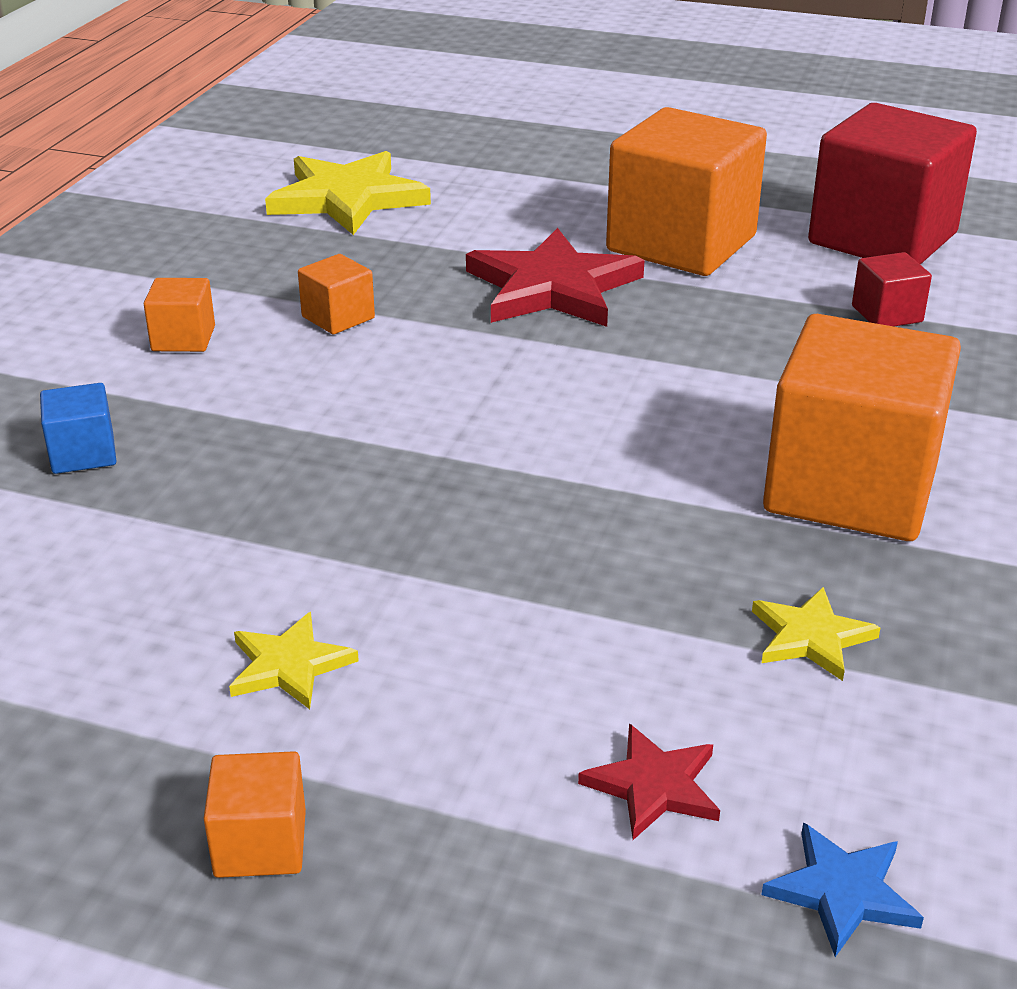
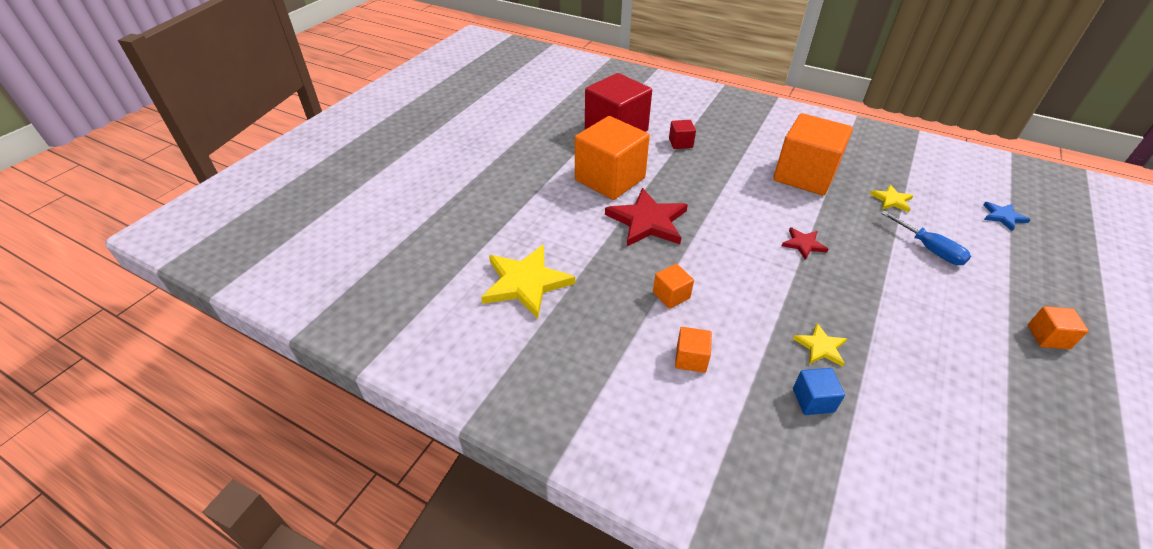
camera: 80 degrees left, 10 degrees up
(289, 665) = (952, 325): yellow star -> yellow star (821, 347)
(591, 677) = (929, 249): none -> blue screwdriver
(653, 786) = (976, 243): red star -> red star (803, 244)

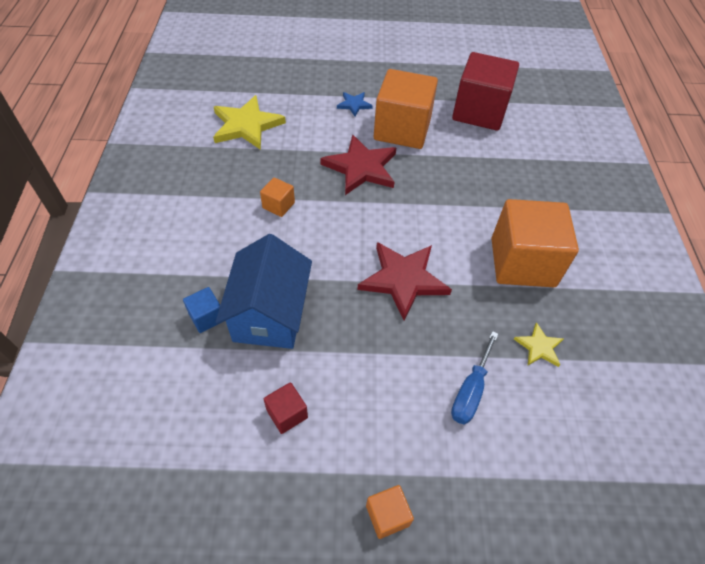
camera: 60 degrees right, 10 degrees up
(680, 143) = (498, 158): red cube -> red cube (287, 414)
(691, 359) = (216, 233): orange cube -> none
(803, 244) = (403, 280): red star -> red star, size x2.00
(821, 347) = (270, 314): yellow star -> blue house
(1003, 217) = (597, 471): blue star -> blue star (354, 105)

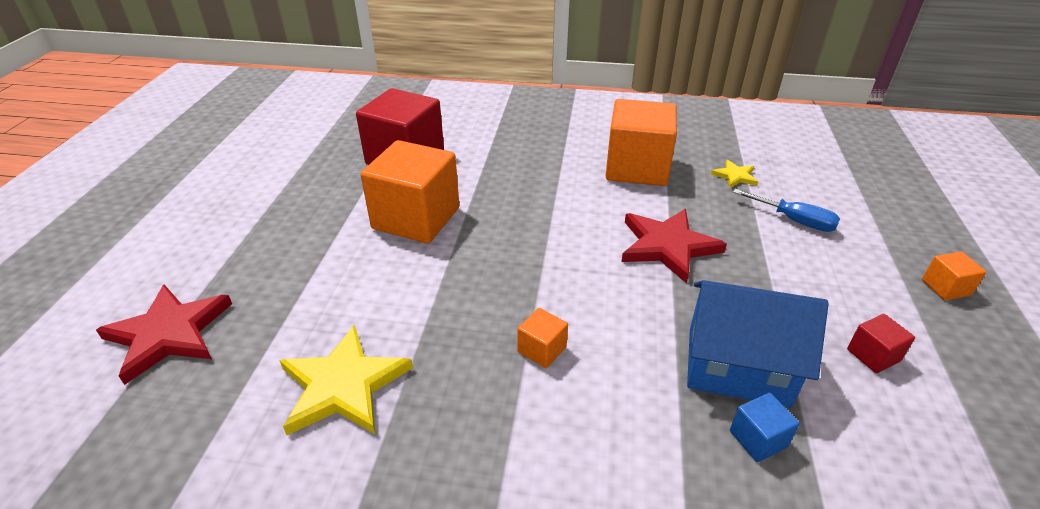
camera: 80 degrees left, 15 degrees down
(354, 105) = (345, 255): blue star -> none
(361, 168) = (480, 261): red star -> red star (169, 334)

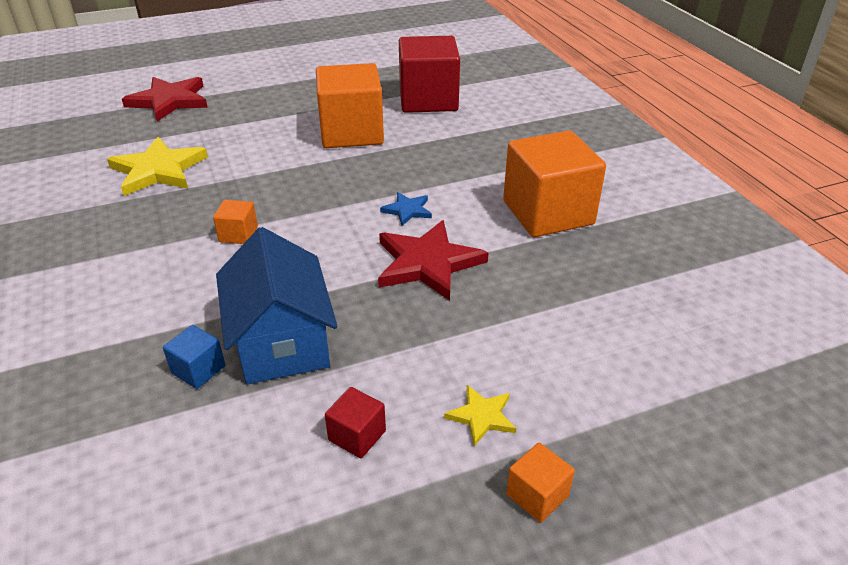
camera: 60 degrees right, 0 degrees up
(582, 230) = (407, 210): none -> blue star
(735, 176) = (609, 280): yellow star -> yellow star (481, 416)
(794, 220) = (560, 341): blue screwdriver -> none

